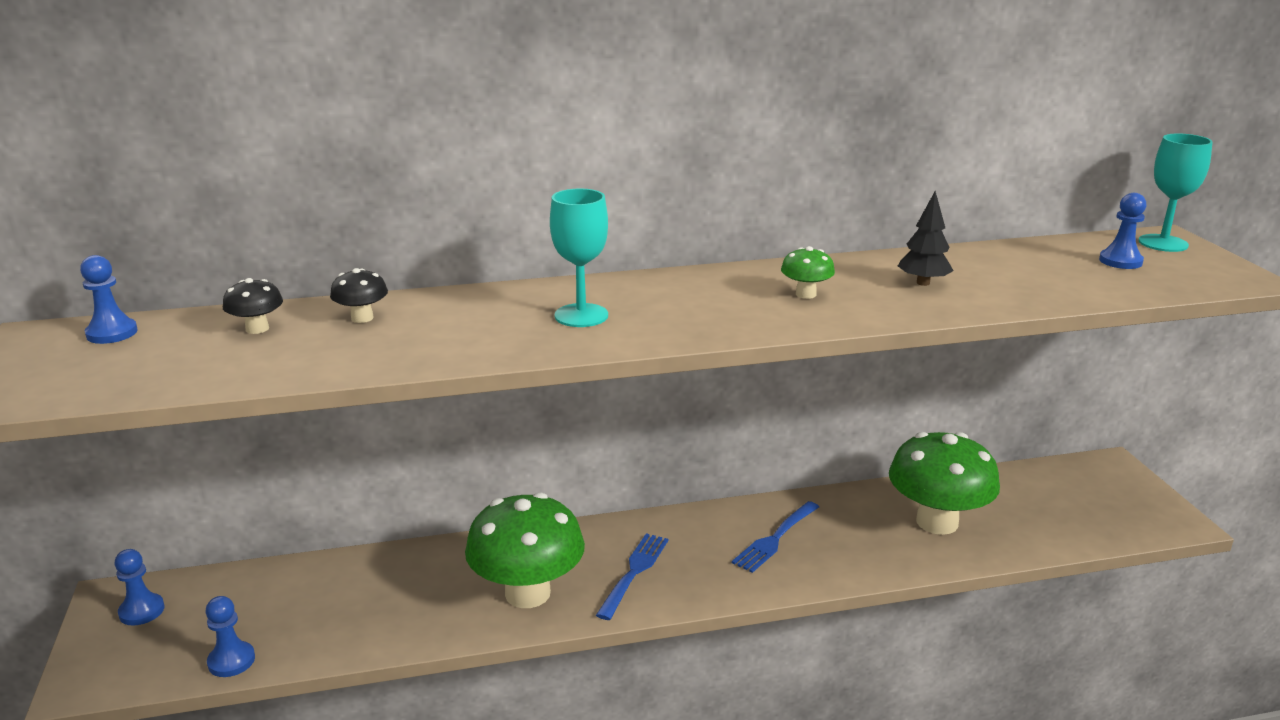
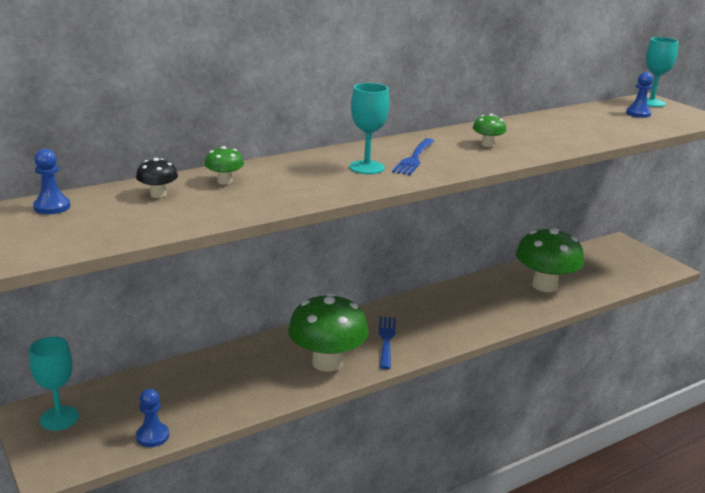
camera: 20 degrees left, 0 degrees up
(141, 611) = (59, 418): blue pawn -> turquoise goblet
(362, 318) = (224, 181): black mushroom -> green mushroom
(775, 538) = (459, 307): blue fork -> blue fork (414, 158)
(923, 283) = (546, 133): black tree -> none

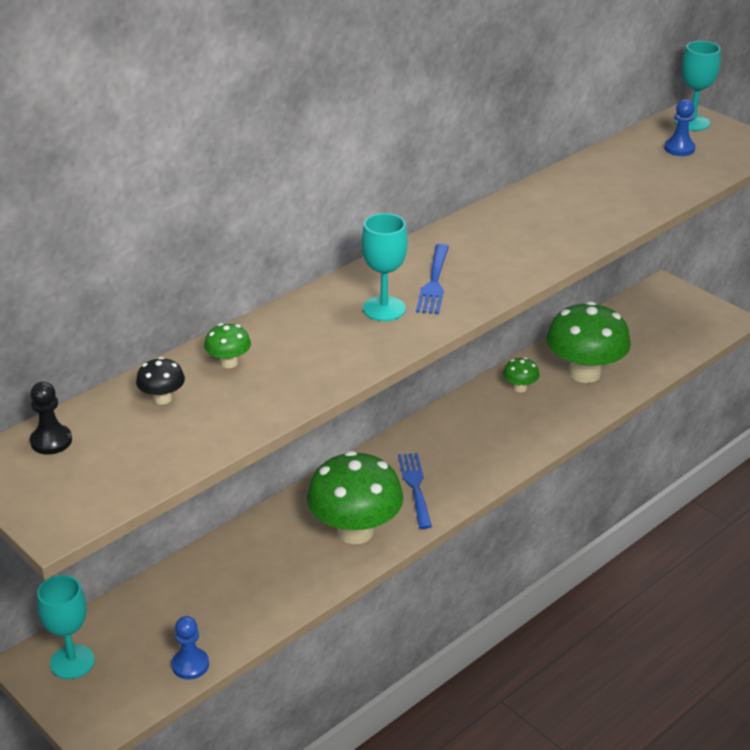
camera: 10 degrees left, 10 degrees up
(52, 207) = (51, 441): blue pawn -> black pawn
(487, 144) = (512, 241): green mushroom -> green mushroom (520, 388)

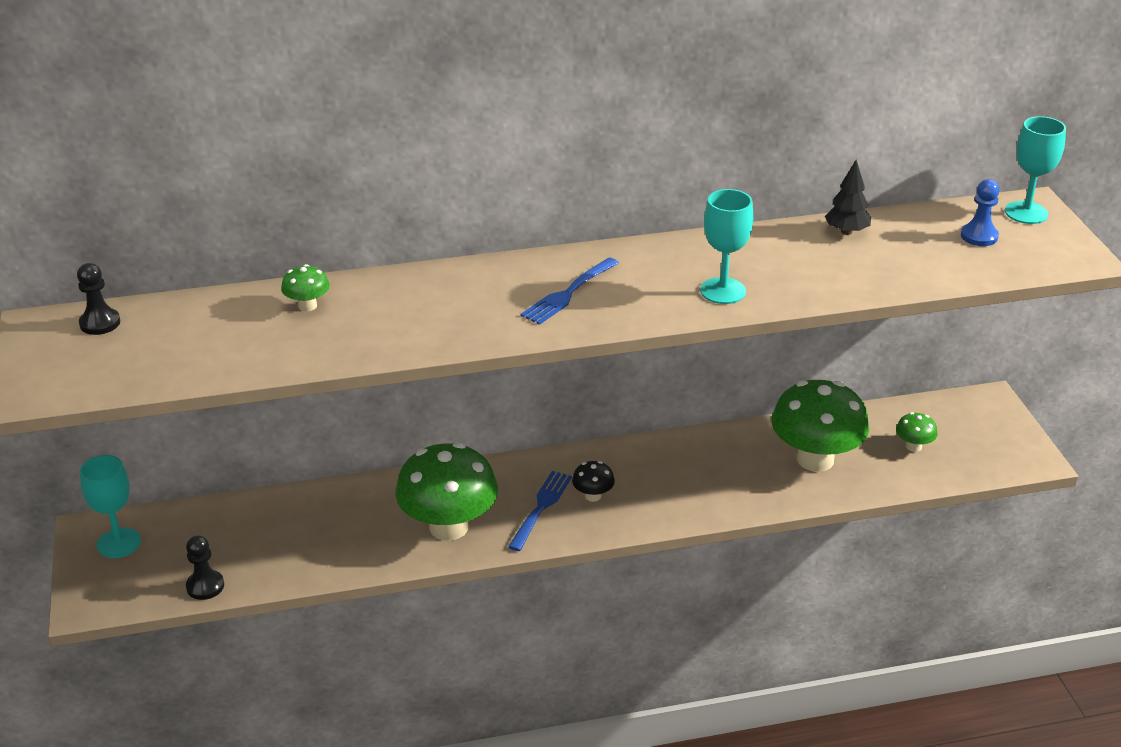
camera: 30 degrees right, 0 degrees up
(162, 398) = (221, 318): black mushroom -> black mushroom (593, 496)
(190, 665) = (205, 586): blue pawn -> black pawn
(384, 309) = (494, 303): turquoise goblet -> turquoise goblet (723, 291)
(520, 388) = (733, 450): green mushroom -> green mushroom (913, 446)
(587, 172) = (846, 232): none -> black tree

